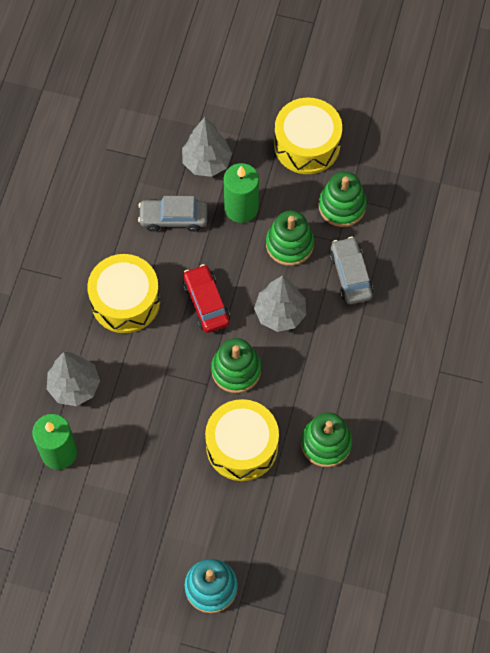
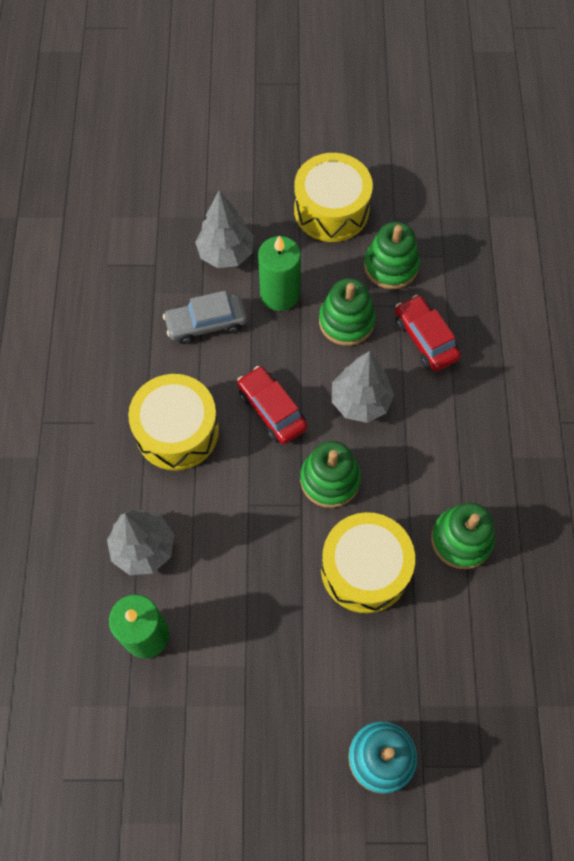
camera: 15 degrees left, 0 degrees up
(350, 275) = (425, 339): grey car -> red car

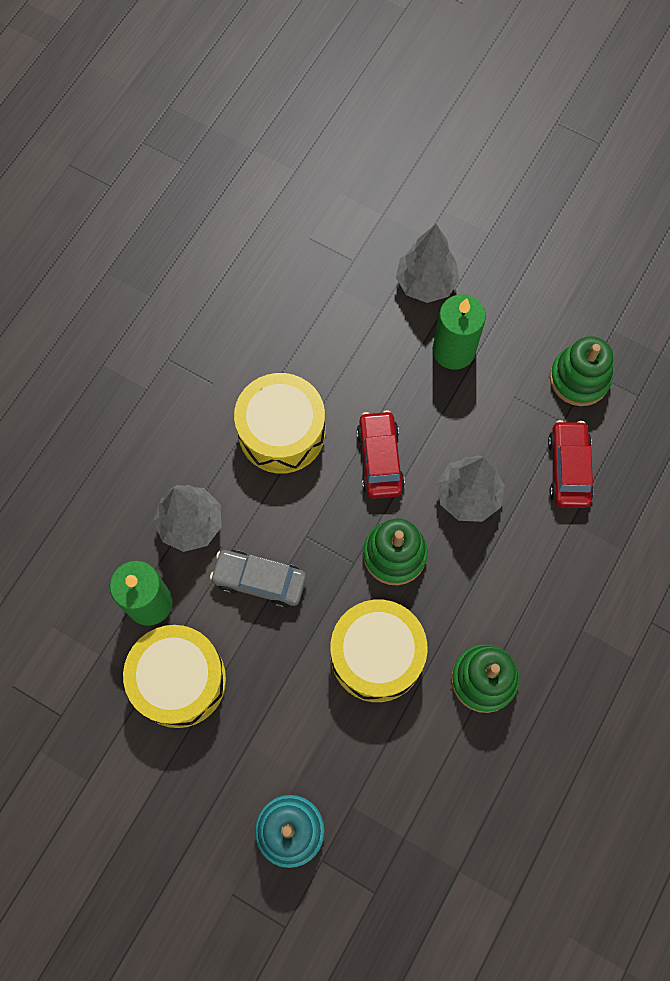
camera: 30 degrees right, 5 degrees up
(206, 323) = (367, 343): grey car -> grey car (259, 581)
(331, 210) = (554, 291): yellow drum -> yellow drum (179, 680)
(346, 321) = (502, 411): green stacking toy -> none

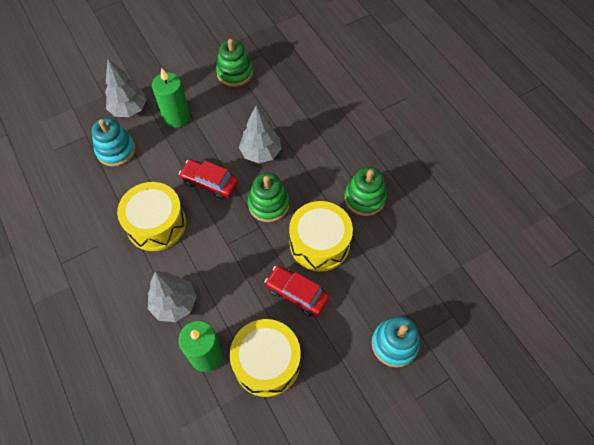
camera: 60 degrees left, 10 degrees down
(259, 581) = (236, 283): grey car -> none
(354, 311) = (116, 150): none -> turquoise stacking toy
(568, 469) = (278, 102): red car -> red car (297, 294)

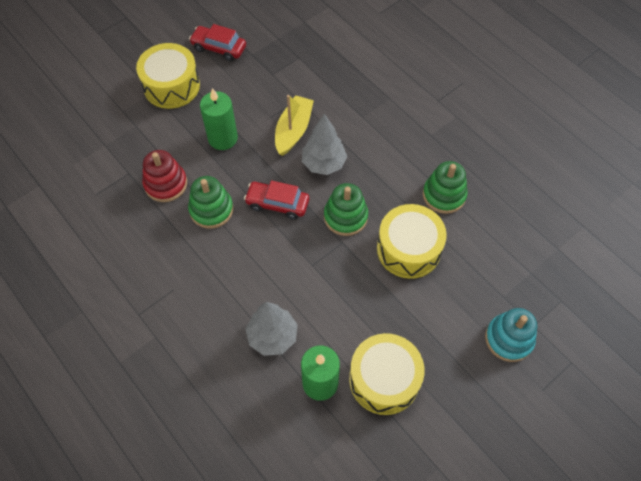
camera: 10 degrees left, 0 degrees up
(116, 150) = (166, 184): turquoise stacking toy -> red stacking toy
(129, 110) = (168, 138): grey tree -> none
(156, 224) = (231, 256): yellow drum -> yellow drum (171, 86)
(235, 73) = (274, 81): green stacking toy -> green stacking toy (211, 209)
(241, 119) = (293, 130): none -> yellow boat
(297, 294) = (398, 305): red car -> red car (219, 48)

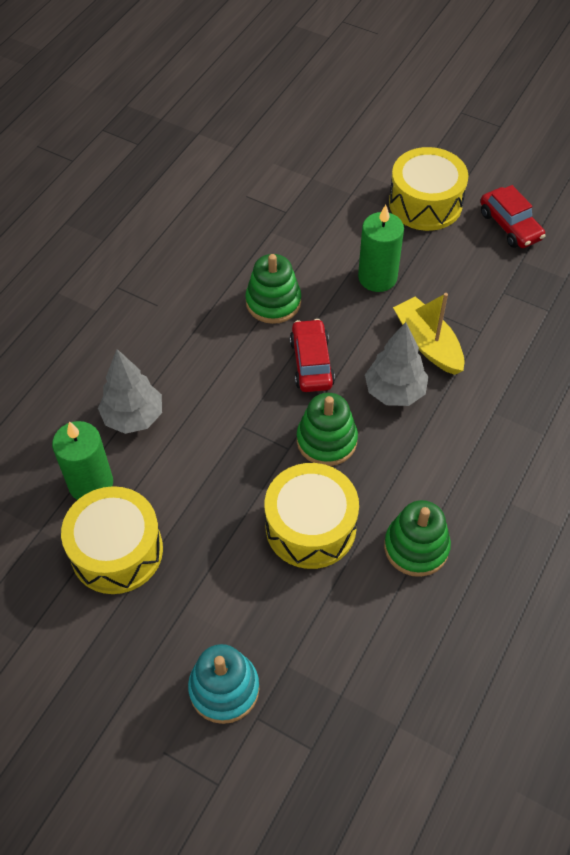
camera: 70 degrees right, 5 degrees down
(166, 184) = (287, 249): red stacking toy -> none
(219, 48) = (510, 226): red car -> red car turned 150 degrees clockwise
(293, 130) = (428, 343): yellow boat -> yellow boat turned 120 degrees counterclockwise

